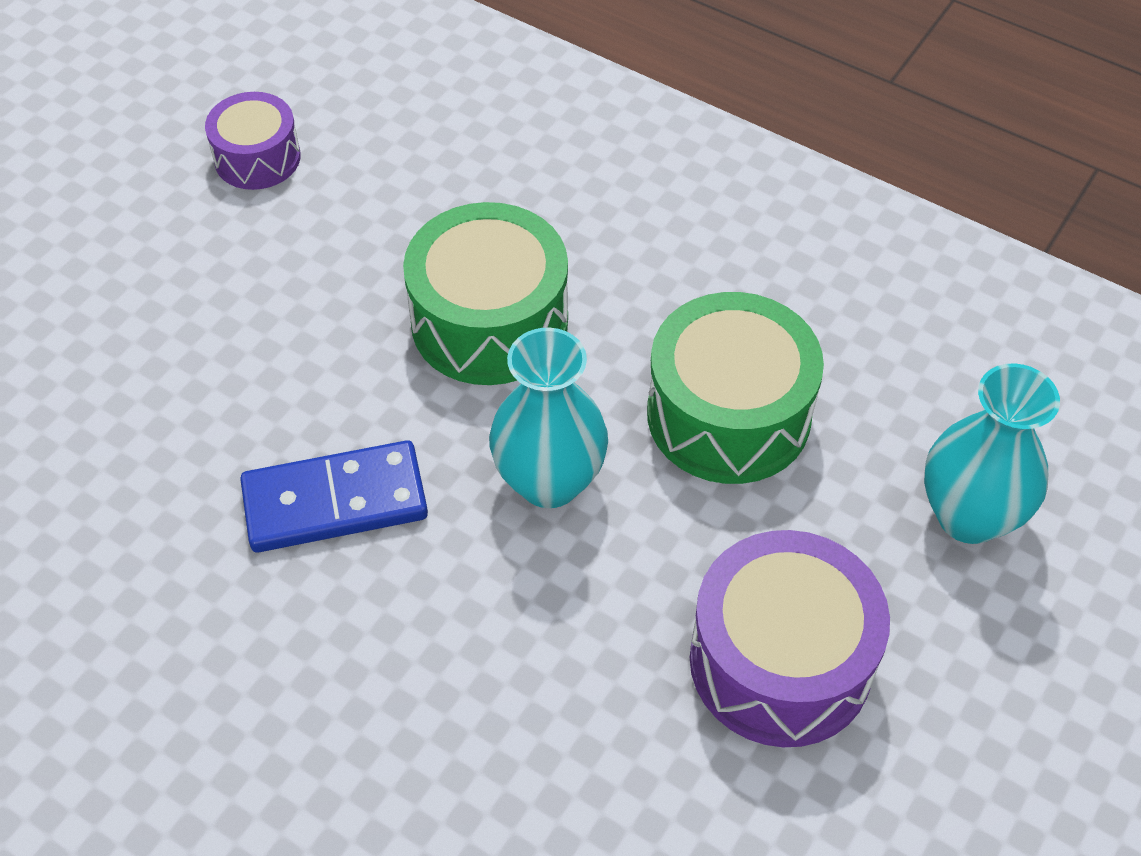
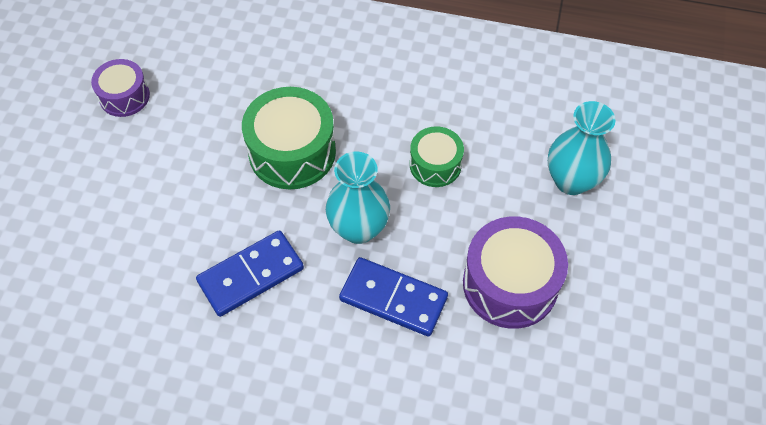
camera: 20 degrees left, 5 degrees up
(559, 619) = (393, 299): none -> blue domino
(728, 415) = (435, 165): green drum -> green drum, size x0.59

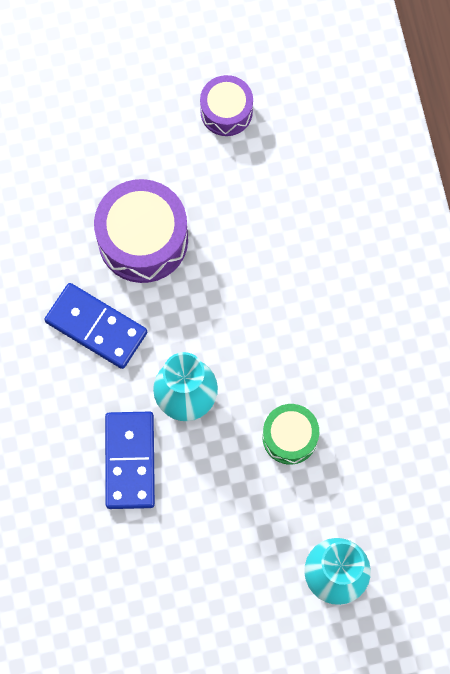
camera: 65 degrees right, 15 degrees up
(292, 152) = (239, 297): green drum -> none
(510, 284) = (192, 559): purple drum -> purple drum (143, 239)

